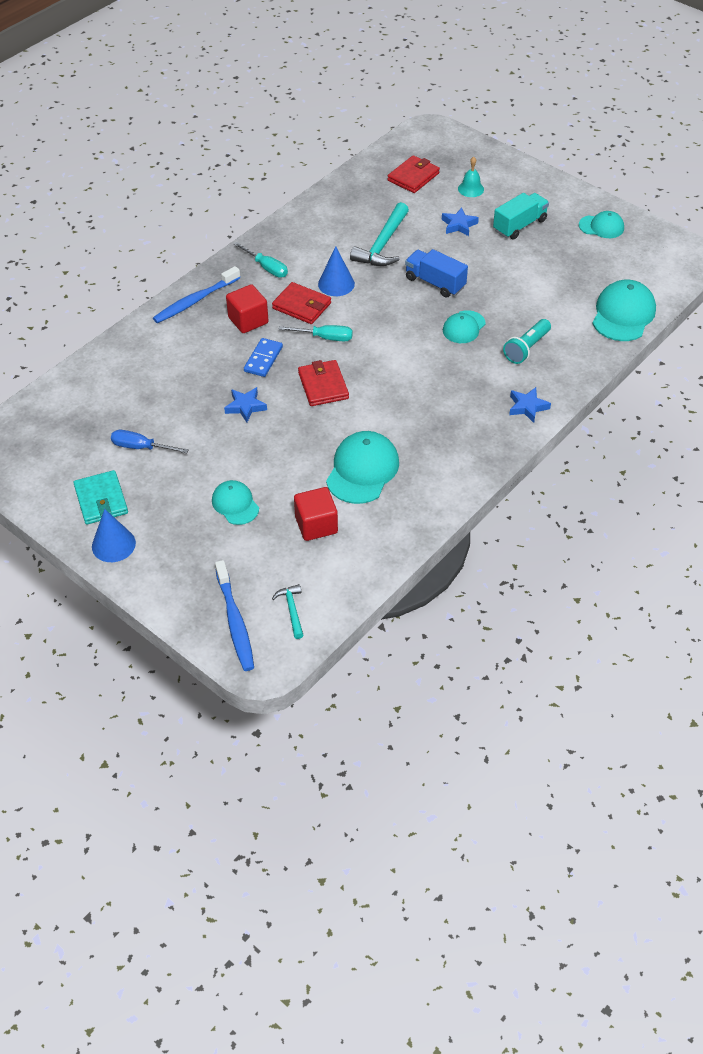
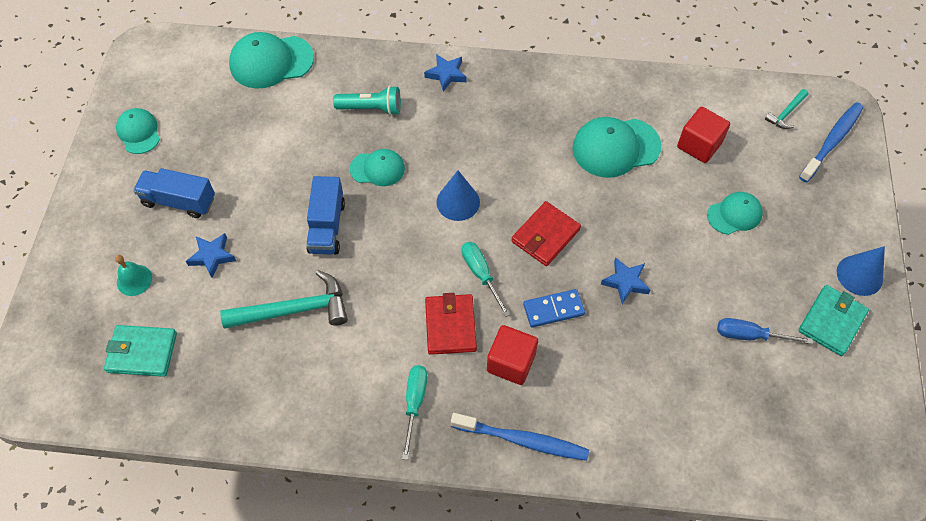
camera: 125 degrees left, 10 degrees up
(141, 447) = (749, 335): blue screwdriver -> blue screwdriver turned 120 degrees clockwise
(235, 504) = (734, 214): turquoise cap -> turquoise cap turned 135 degrees counterclockwise
(336, 284) = (392, 315): blue cone -> blue cone (458, 202)
(413, 177) = (142, 352): red wallet -> turquoise wallet
(519, 225) = (179, 201): turquoise truck -> blue truck

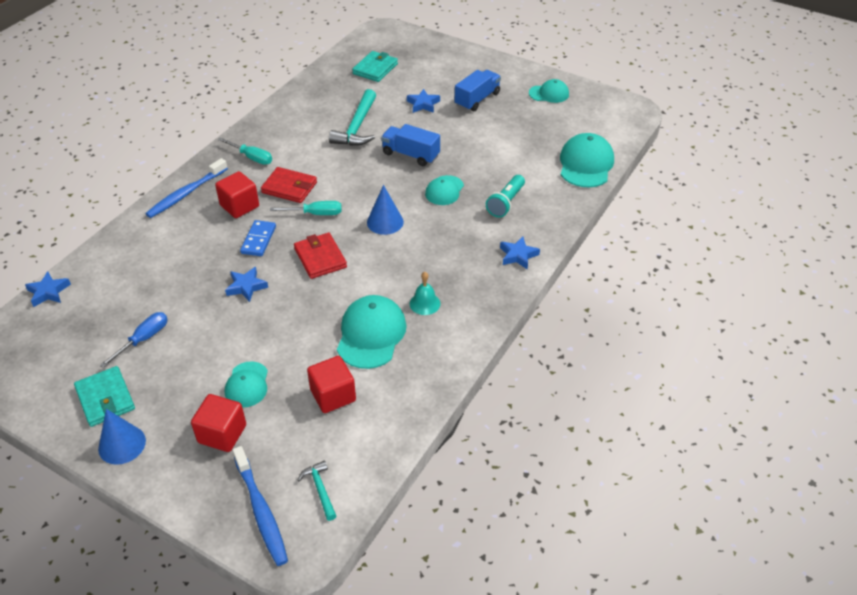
camera: 115 degrees right, 15 degrees down
(134, 280) = (428, 74): turquoise bell -> turquoise bell (425, 303)
(761, 483) = (48, 292): none -> blue star
(793, 205) = (222, 434): none -> red cube

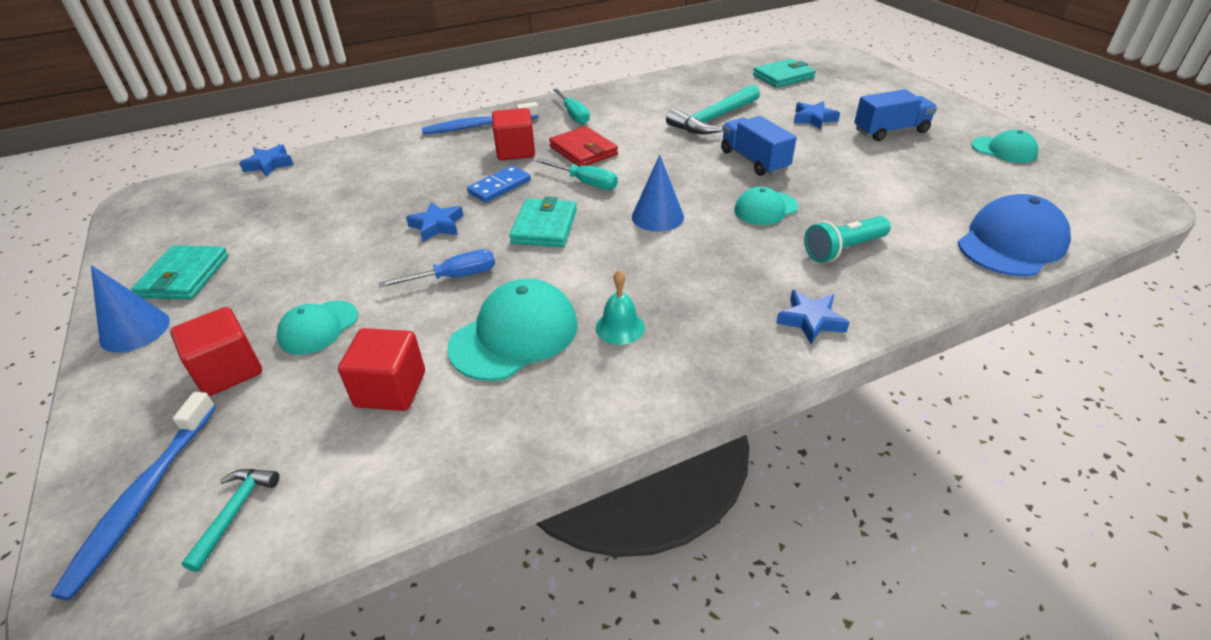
camera: 35 degrees right, 5 degrees down
(143, 339) = (286, 236): blue screwdriver -> blue screwdriver (454, 277)
(320, 258) = (544, 227): red wallet -> turquoise wallet
(586, 164) = (1011, 243): turquoise cap -> blue cap

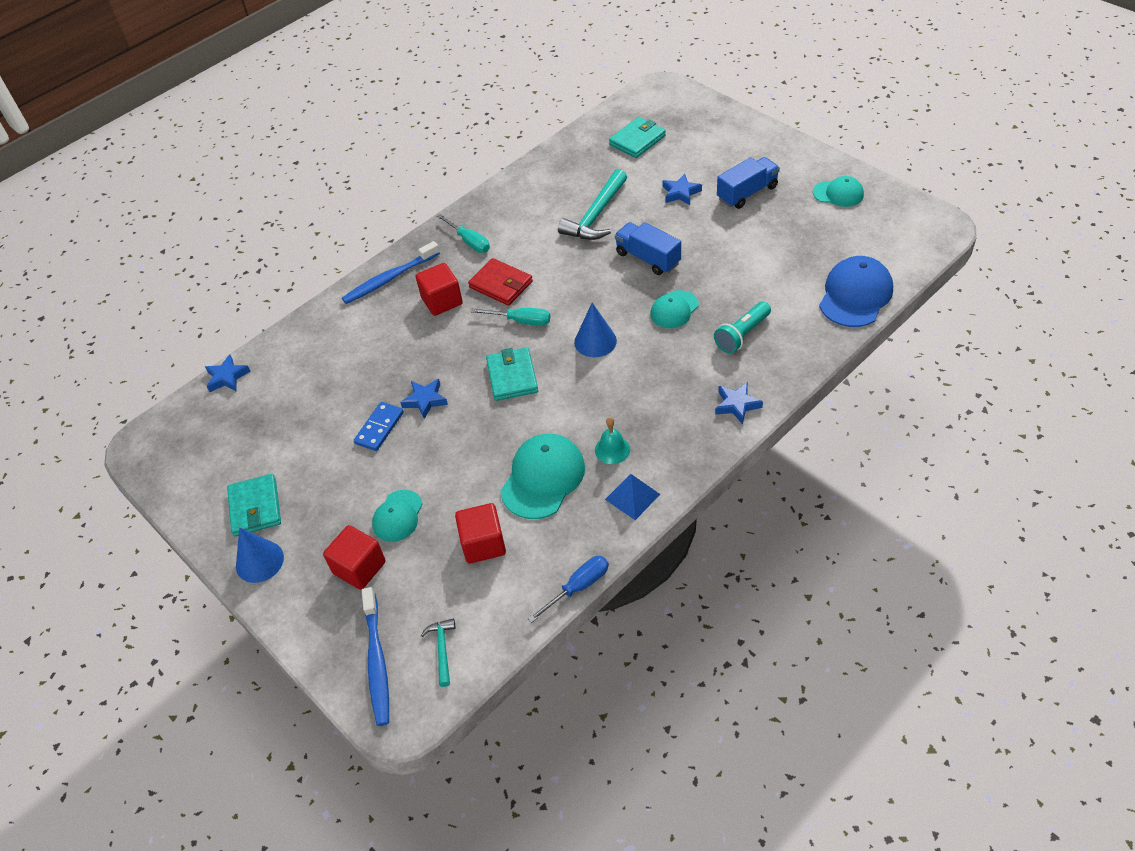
camera: 15 degrees left, 10 degrees up
(454, 277) = (470, 444): blue screwdriver -> blue screwdriver (578, 587)
(499, 187) = (452, 345): blue domino -> blue domino (379, 428)
(618, 390) = (632, 497): none -> blue pyramid

